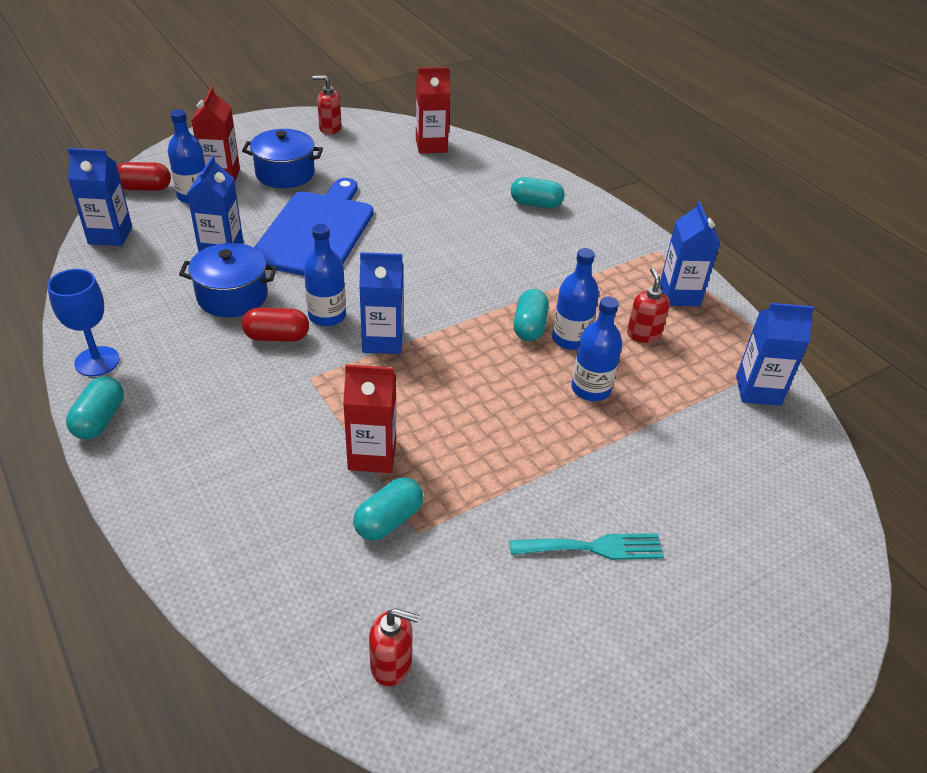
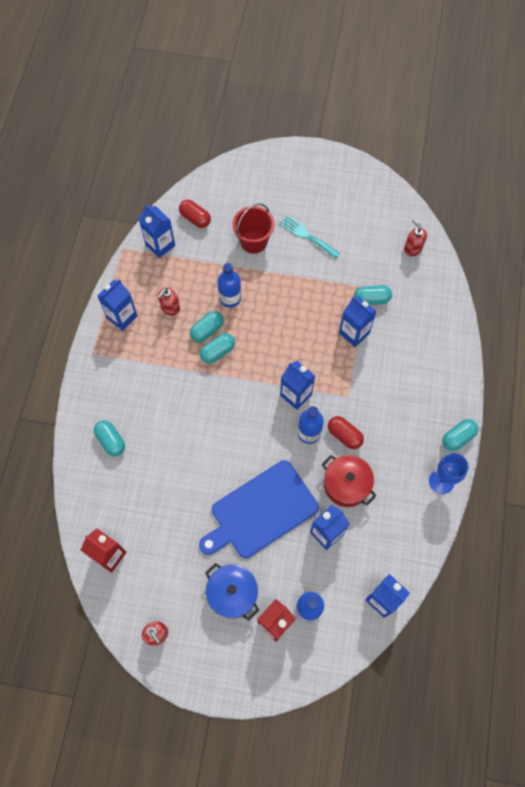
camera: 135 degrees left, 25 degrees up
(145, 188) = (333, 644): red capsule -> red capsule (195, 218)
(232, 296) = (346, 485): blue pot -> red pot
(372, 455) = (354, 333): red carton -> blue carton
(570, 339) = (207, 330): blue bottle -> turquoise capsule
(656, 480) = (253, 241): none -> red bucket

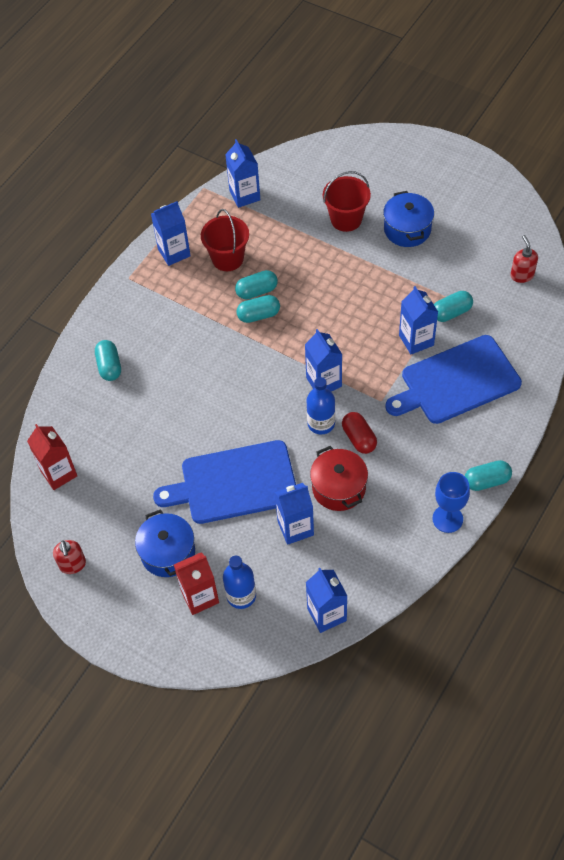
camera: 25 degrees right, 10 degrees down
(170, 308) = (227, 258): red soap dispenser -> red bucket
(195, 218) = (293, 180): red capsule -> none
(230, 298) = (295, 267): blue bottle -> none
(306, 236) = (407, 229): turquoise fork -> blue pot
(371, 299) = (451, 312): turquoise capsule -> turquoise capsule turned 45 degrees counterclockwise
(400, 359) = (456, 381): none -> blue cutting board

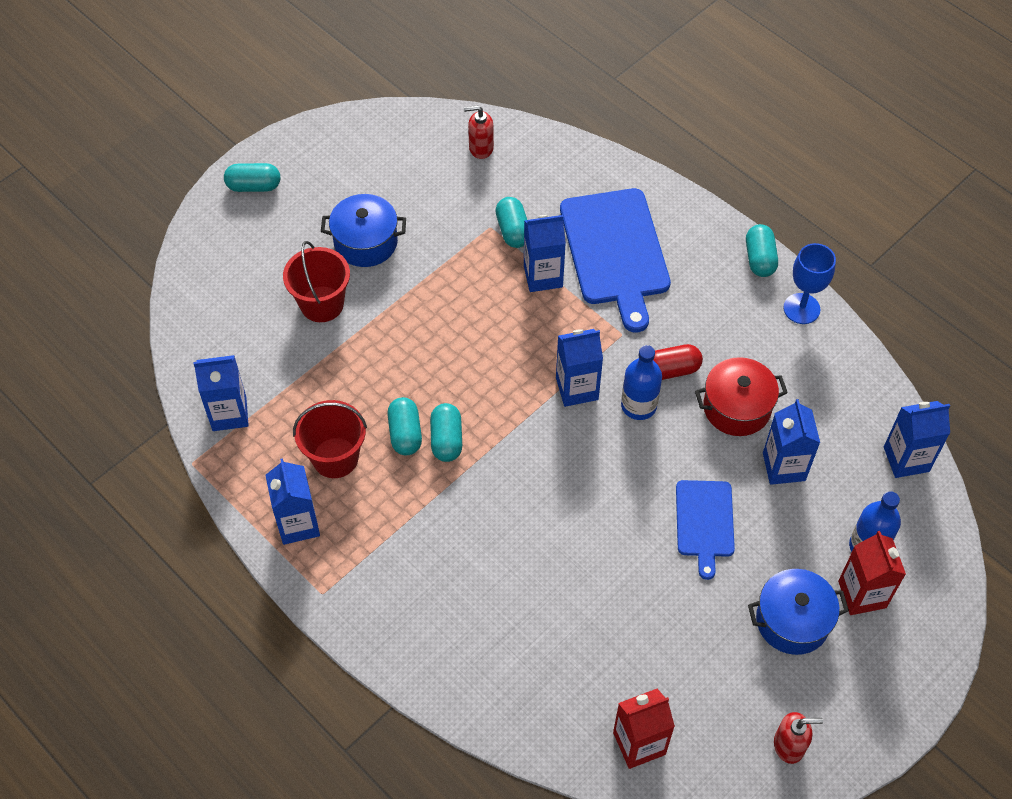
camera: 80 degrees left, 0 degrees up
(109, 366) = (474, 645): turquoise capsule -> turquoise capsule (254, 186)
(234, 483) = (704, 522): blue cutting board -> blue cutting board, size x0.57

